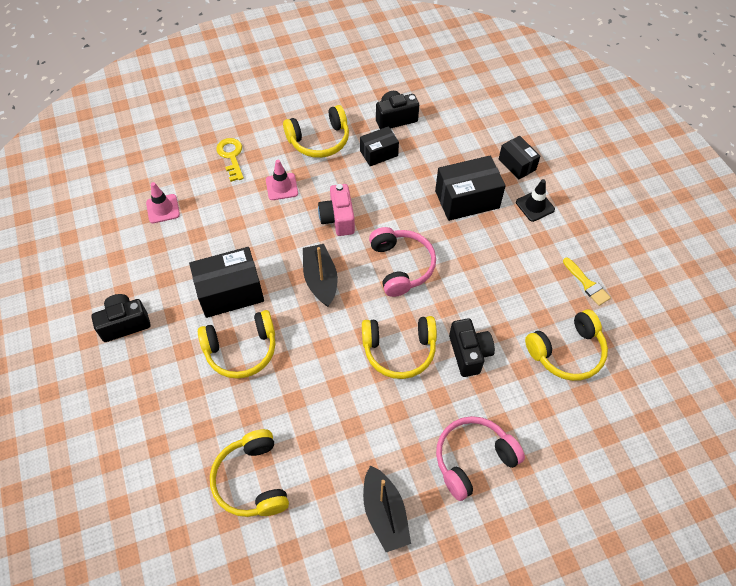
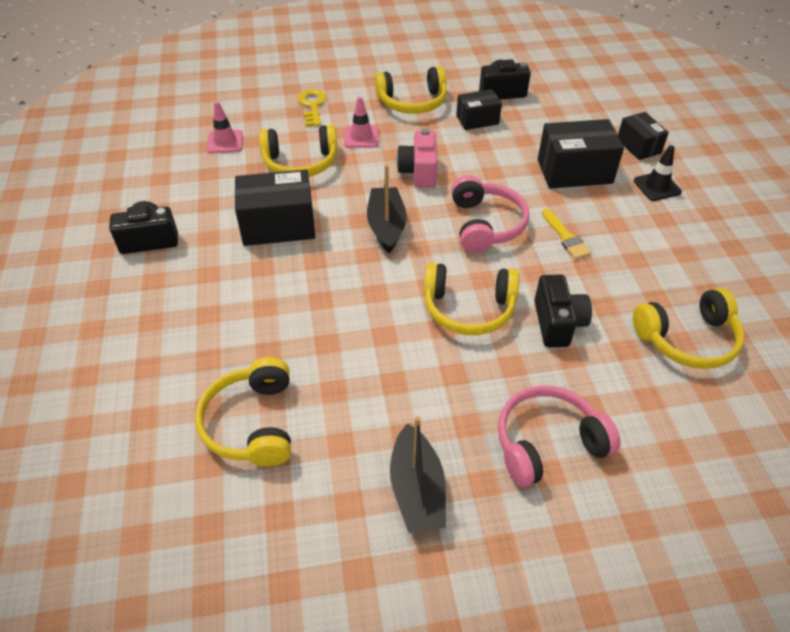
camera: 10 degrees right, 10 degrees down
(241, 350) = (276, 283): yellow headphones -> yellow headphones (300, 163)
(587, 284) = (718, 270): yellow brush -> yellow brush (565, 237)

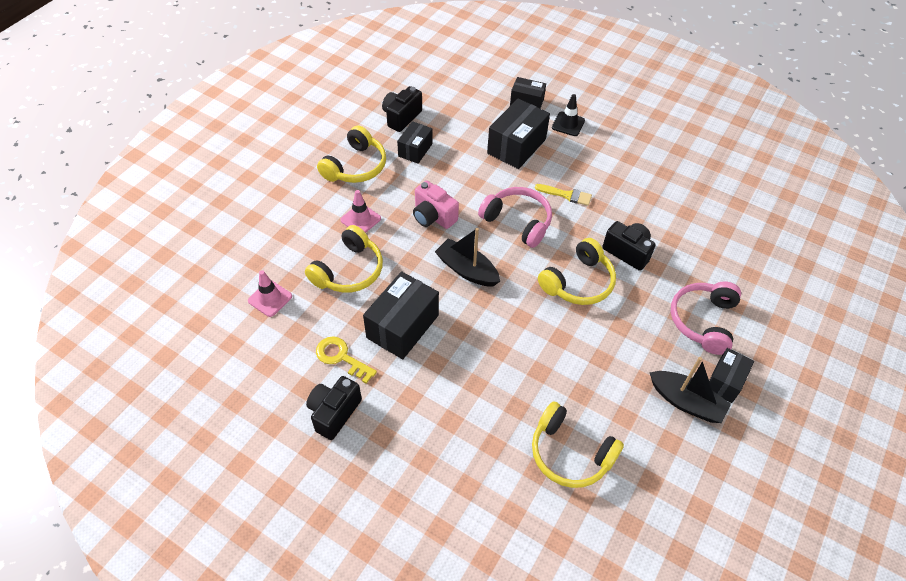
camera: 50 degrees left, 5 degrees up
(312, 106) = (290, 221): yellow key -> yellow key (341, 357)
(487, 513) = (725, 381): none -> black box
(687, 339) = (688, 209): yellow headphones -> none

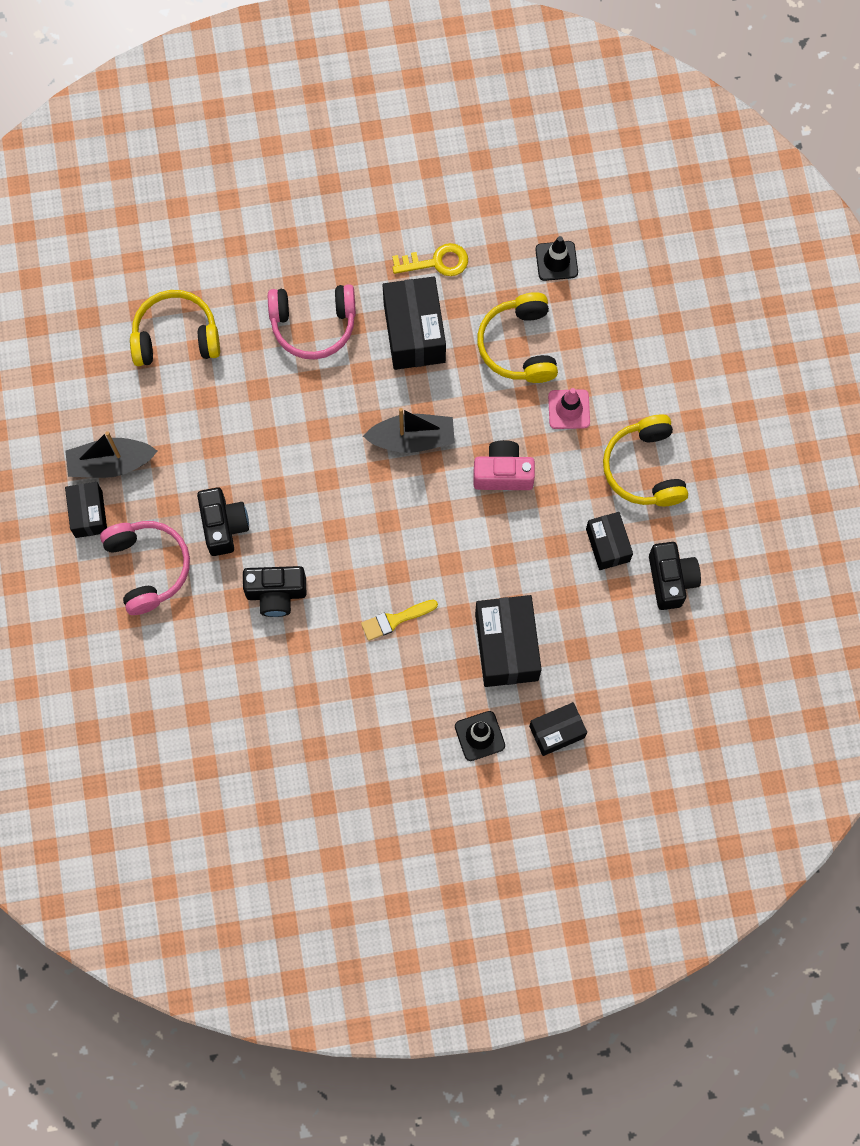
camera: 140 degrees right, 20 degrees up
(270, 298) = (556, 261): pink traffic cone -> black traffic cone
(334, 413) = (393, 214): black camera -> black camera (223, 526)
(518, 221) = (415, 540): pink headphones -> pink headphones (313, 325)
(578, 282) = (296, 514): yellow headphones -> none

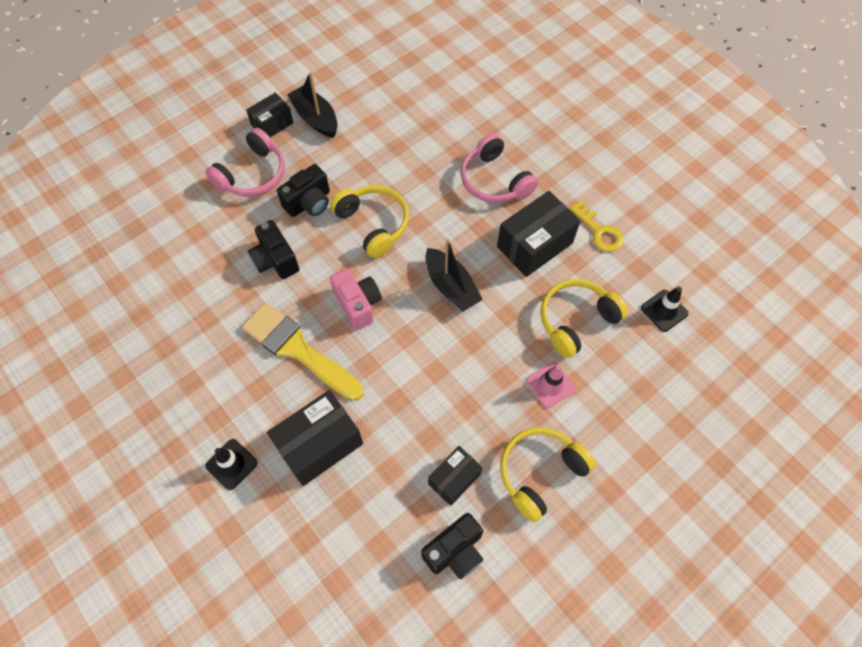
camera: 60 degrees right, 10 degrees down
(176, 336) = (429, 109): yellow headphones -> yellow headphones (374, 224)
(395, 620) = (298, 349): yellow brush -> yellow brush, size x2.04
(503, 473) = (464, 364): pink camera -> pink camera (358, 304)
(557, 732) = (265, 526): black box -> none

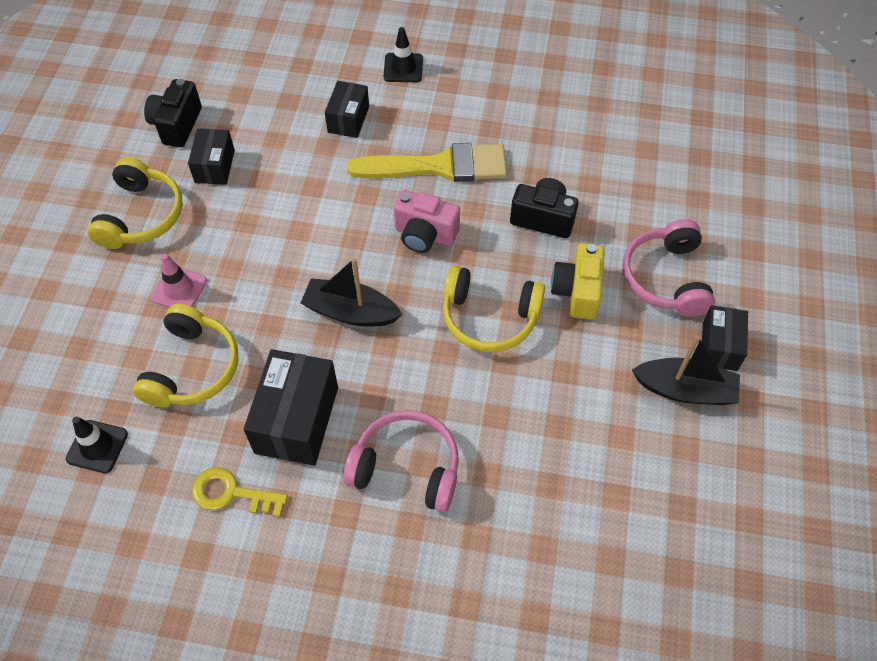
camera: 140 degrees right, 5 degrees down
(309, 202) = (577, 292): black camera -> yellow camera
(319, 444) = (348, 119): black box -> black box, size x0.60

